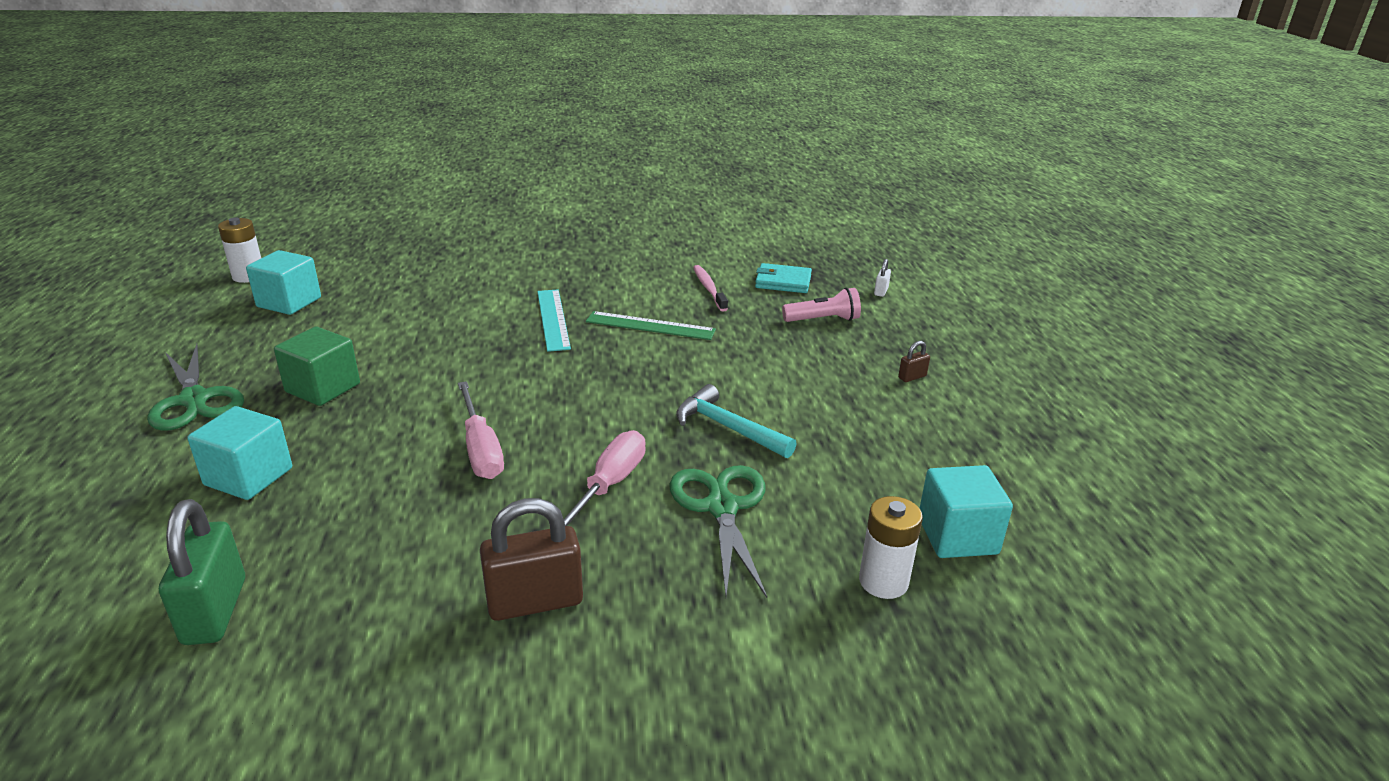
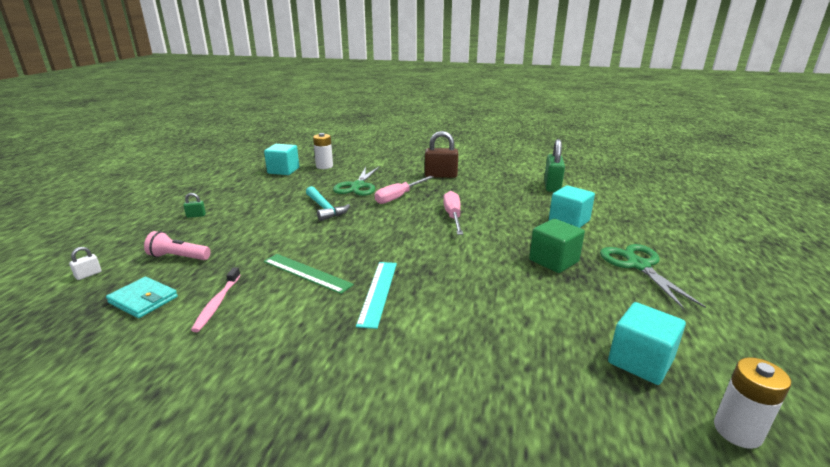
camera: 160 degrees left, 5 degrees down
(912, 377) = (196, 216): brown padlock -> green padlock

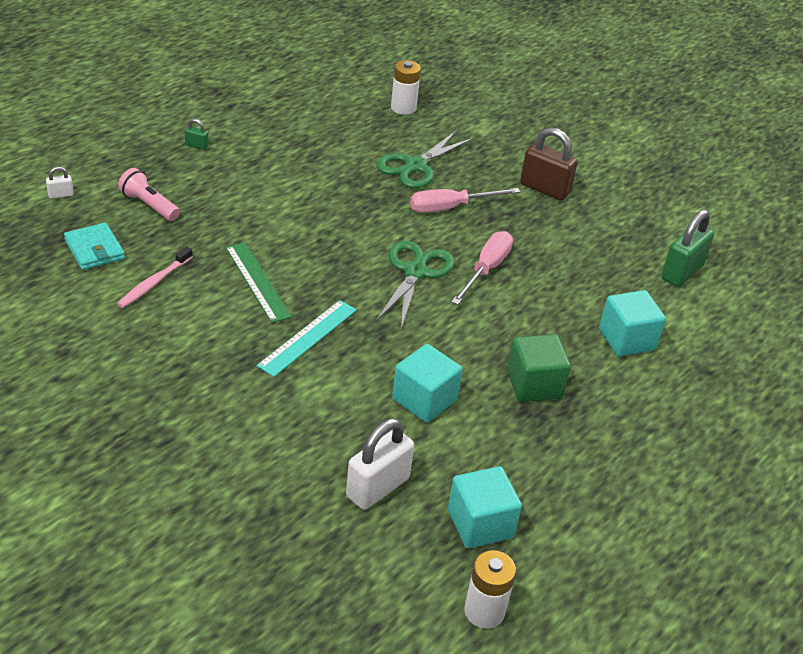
camera: 25 degrees right, 15 degrees up
(283, 170) = (344, 97): turquoise cube -> turquoise cube (424, 400)
(324, 208) = (344, 191): turquoise hammer -> none
(542, 373) = (378, 487): none -> white padlock
(638, 265) = (627, 435): green scissors -> green scissors (415, 272)

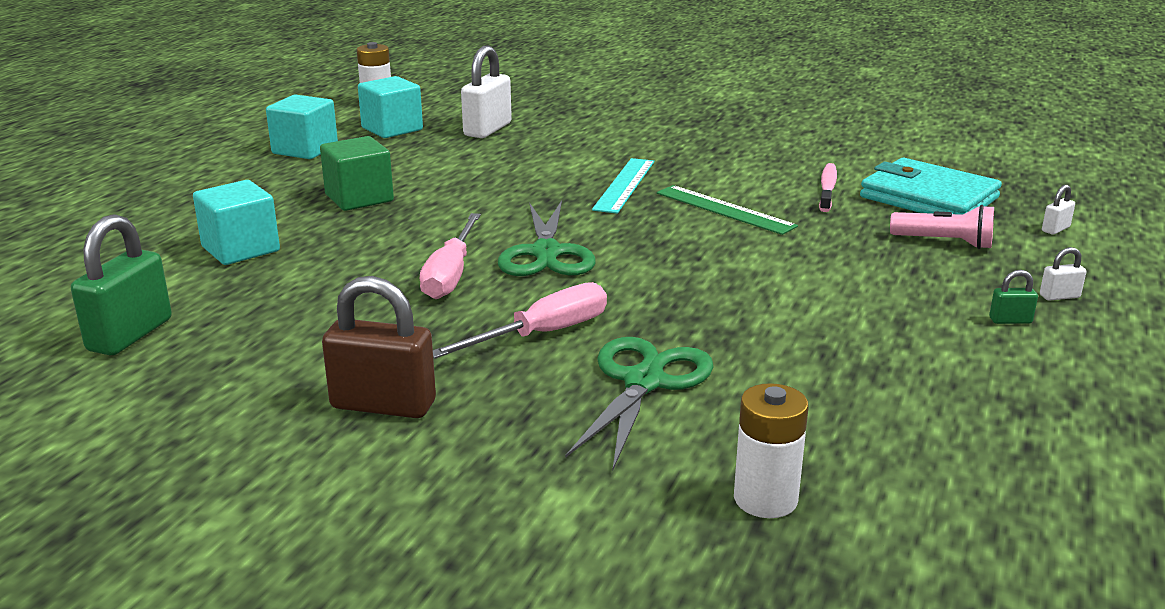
camera: 165 degrees right, 15 degrees down
(94, 249) = (928, 198): turquoise wallet -> turquoise wallet, size x1.63
(147, 151) = (1059, 296): none -> white padlock
(424, 400) = (474, 171): turquoise cube -> turquoise cube (305, 150)

